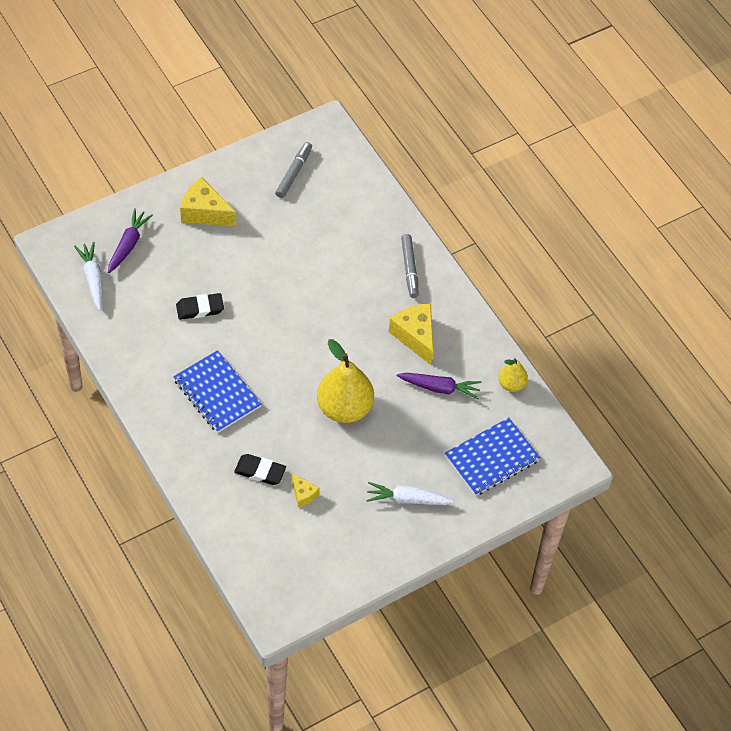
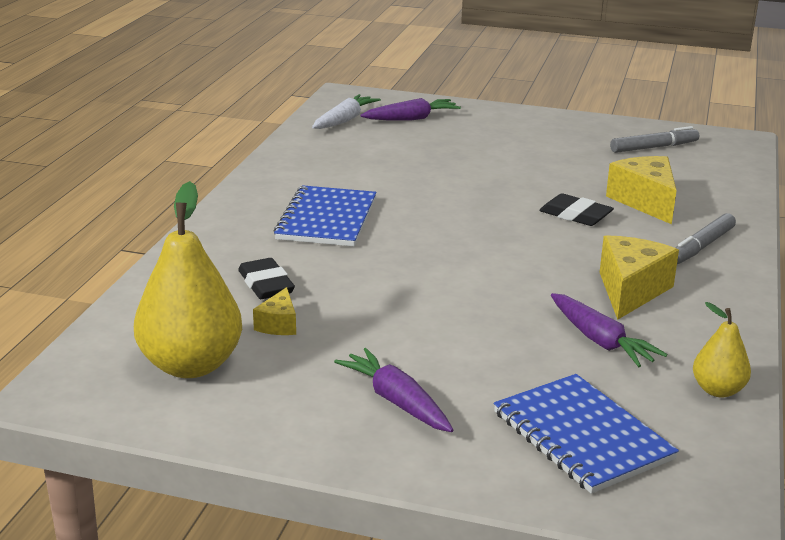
camera: 50 degrees right, 30 degrees down
(200, 308) = (410, 171): black eraser -> black eraser (575, 215)
(204, 212) = (518, 132): yellow cheese -> yellow cheese (645, 201)
(344, 408) = (447, 294): yellow pear -> yellow pear (191, 365)
(407, 499) = (396, 401): white carrot -> purple carrot
(491, 458) = (582, 436): blue notebook -> blue notebook turned 45 degrees clockwise

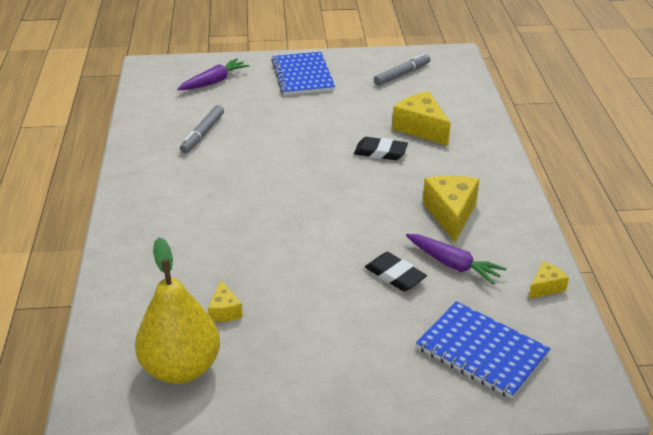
camera: 20 degrees left, 10 degrees up
(266, 284) = (194, 275): black eraser -> black eraser (395, 275)
(327, 219) = (204, 199): blue notebook -> blue notebook (303, 76)
(344, 120) = (163, 94): white carrot -> none
(396, 401) = (346, 358): purple carrot -> none
(701, 247) = (477, 162): grey marker -> grey marker (203, 134)
(718, 390) = (546, 287): yellow pear -> yellow cheese

